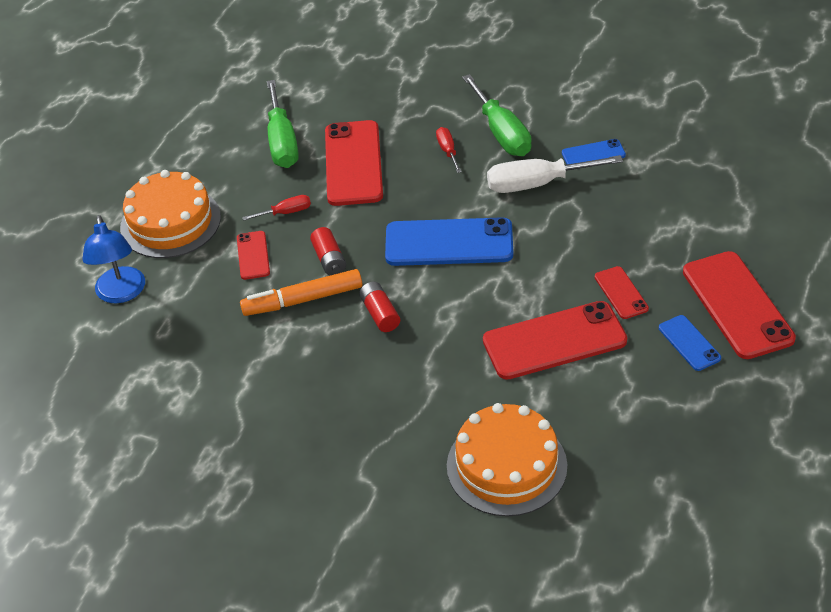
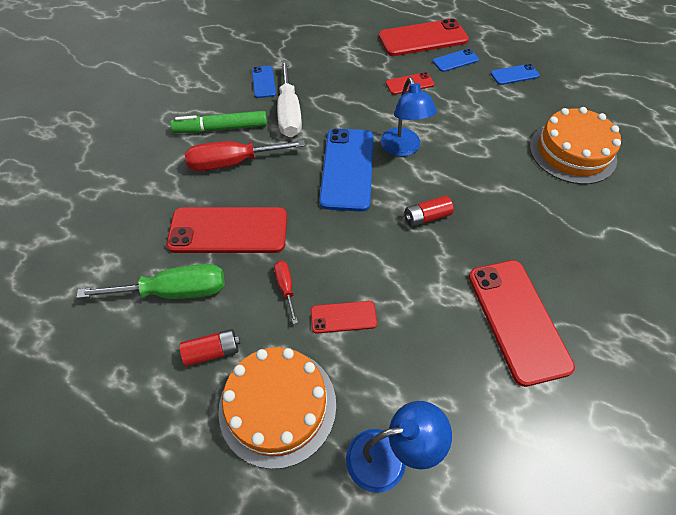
camera: 90 degrees left, 10 degrees up
(303, 300) = (408, 274): orange marker -> none
(329, 259) = (357, 252): red battery -> red battery (212, 351)
(448, 151) = (233, 163): red screwdriver -> red screwdriver, size x1.98
(489, 290) = (403, 148): none -> blue lamp
(501, 133) = (221, 128): green screwdriver -> green marker
(554, 341) = (455, 119): red phone -> red phone (517, 320)
(671, 413) = (514, 75): none -> blue phone

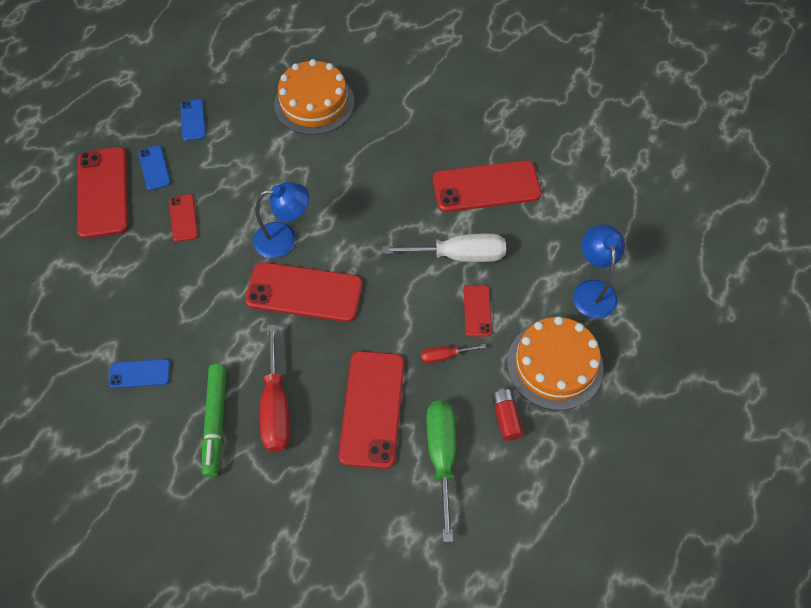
camera: 85 degrees left, 5 degrees up
(289, 113) = (206, 346): white screwdriver -> white screwdriver (459, 255)
(347, 169) = (304, 292): blue phone -> red phone
(426, 217) = (376, 232): red battery -> none

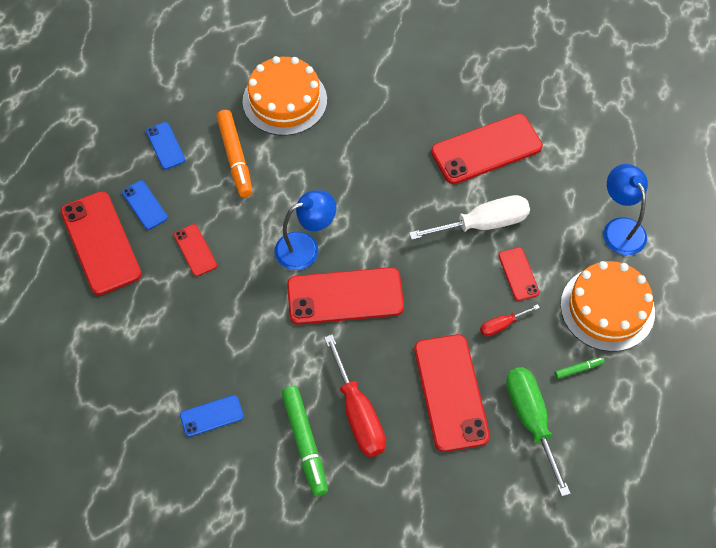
camera: 15 degrees left, 0 degrees up
(251, 143) = (235, 157): none -> orange marker
(506, 417) = (578, 369): red battery -> green marker

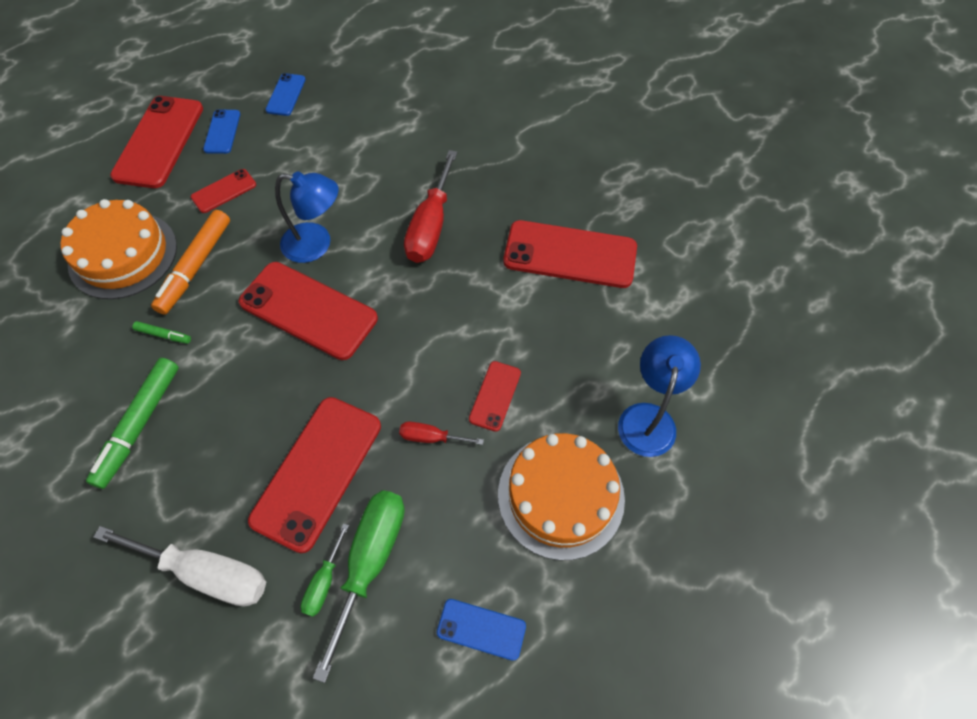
camera: 35 degrees right, 0 degrees up
(195, 250) = (224, 191): red phone -> red phone turned 45 degrees clockwise
(211, 416) = (91, 343): blue phone -> blue phone (481, 629)
(235, 157) = (332, 134): orange marker -> orange marker (196, 267)
(284, 100) = (419, 111): orange cake -> orange cake (123, 255)
(358, 414) = (212, 431): red screwdriver -> red screwdriver (431, 226)
(483, 224) = (503, 323): white screwdriver -> white screwdriver (206, 573)
(514, 449) = (324, 582): none -> green screwdriver
(578, 369) = (471, 541): green marker -> green marker (163, 335)

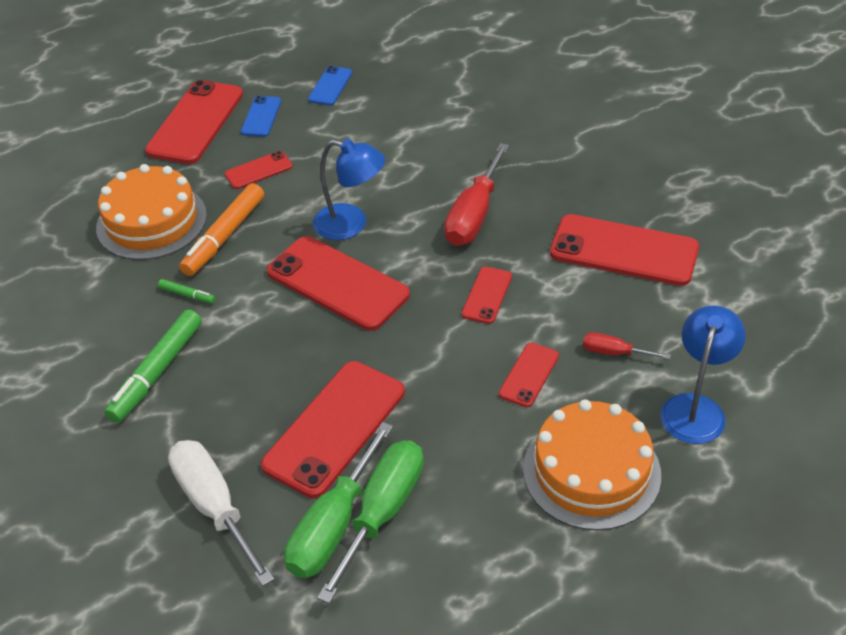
camera: 10 degrees right, 15 degrees down
(206, 573) = (214, 506): white screwdriver -> white screwdriver turned 150 degrees counterclockwise
(324, 582) = (333, 525): green screwdriver -> green screwdriver, size x1.98
(431, 437) = (457, 407): red screwdriver -> red screwdriver (614, 352)
(449, 312) = (487, 295): none -> red phone
(481, 629) = (494, 582): blue phone -> none

